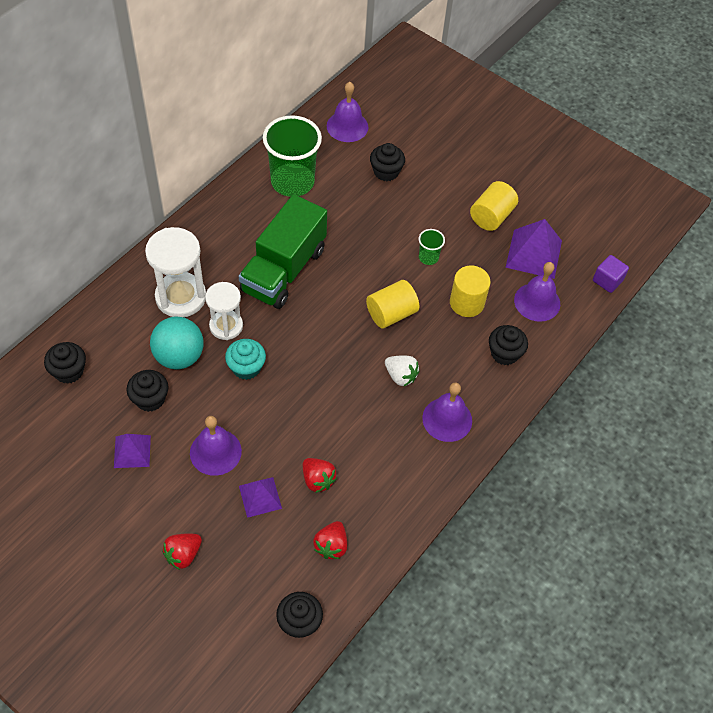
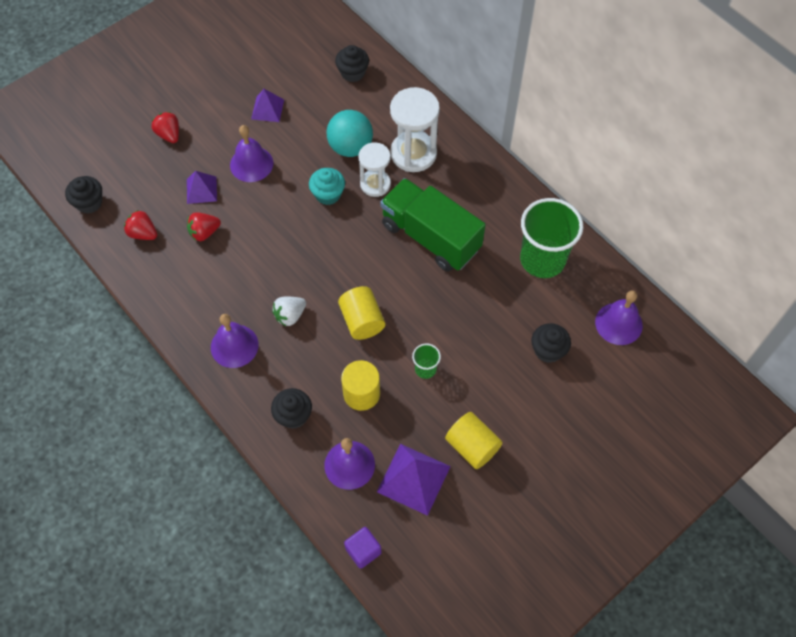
camera: 105 degrees right, 5 degrees up
(150, 399) = (313, 124): black cupcake -> none

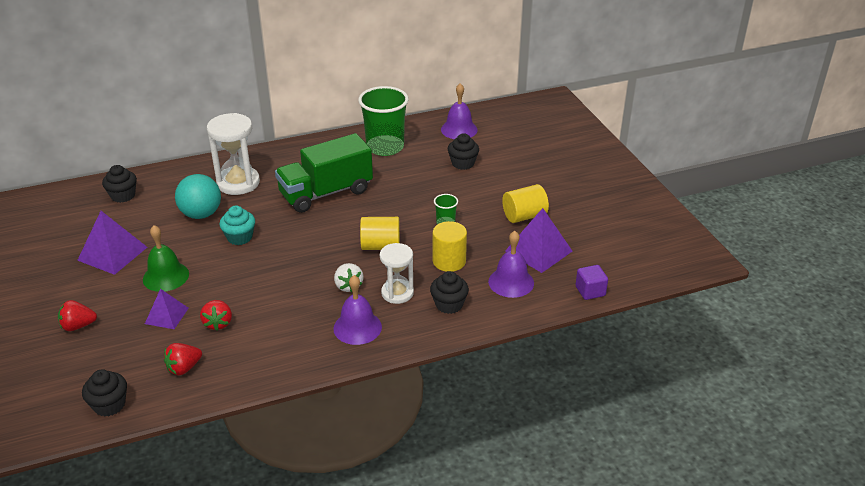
camera: 70 degrees left, 25 degrees down
(251, 164) = (166, 276): purple bell -> green bell
(267, 109) = (112, 253): purple pyramid -> purple pyramid, size x1.62
(375, 184) = (251, 209): white hourglass -> white hourglass (397, 293)

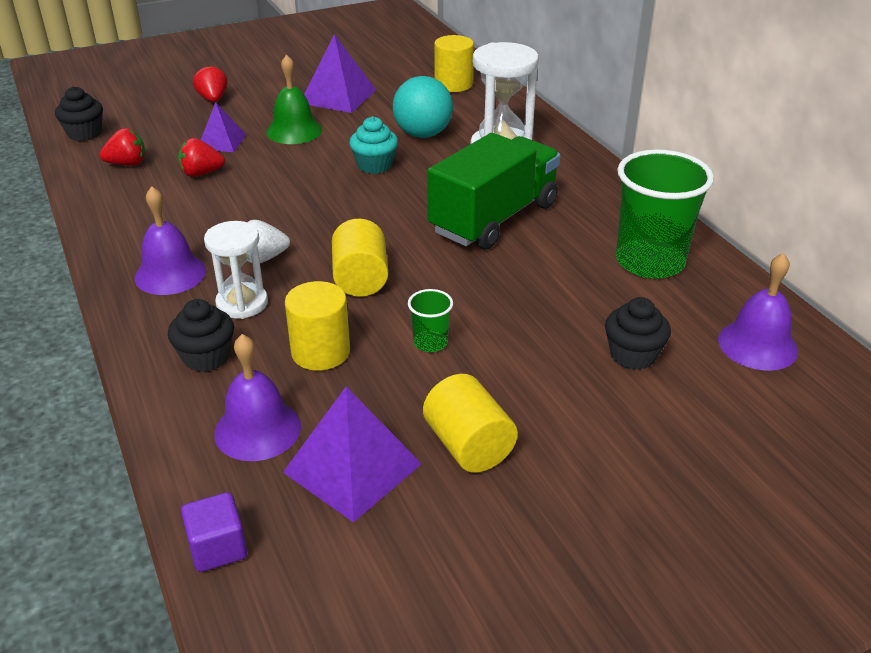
camera: 85 degrees right, 0 degrees up
(123, 196) = (453, 84): black cupcake -> yellow cylinder
(184, 368) = (127, 164): red strawberry -> red strawberry turned 120 degrees clockwise
(326, 193) = (494, 218): green truck -> green truck turned 75 degrees clockwise

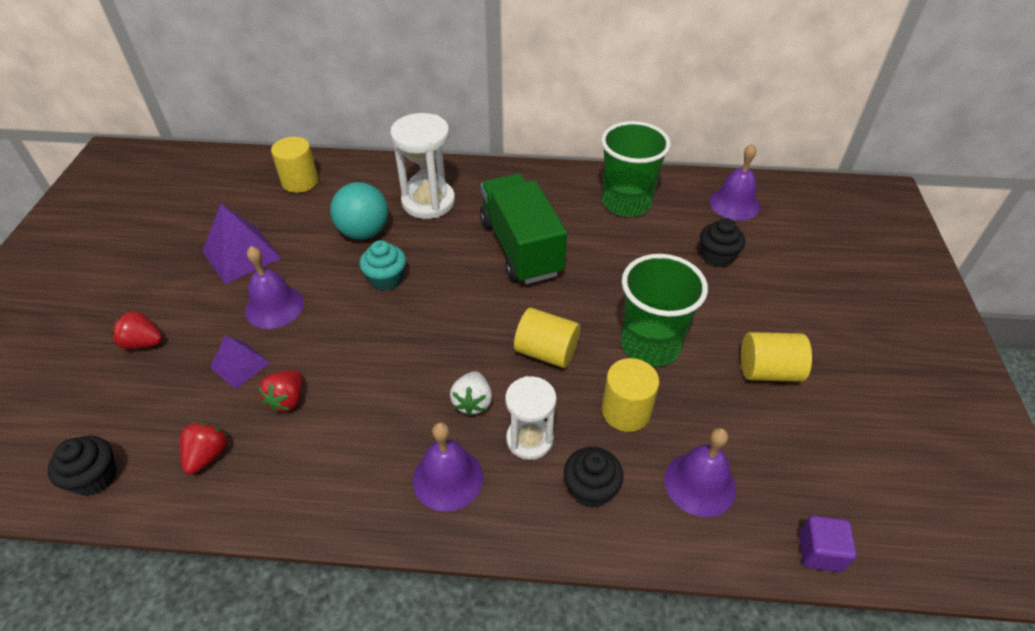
camera: 60 degrees left, 10 degrees up
(294, 131) = (274, 306): green bell -> purple bell
(352, 468) = (766, 441): purple pyramid -> none
(430, 342) = (650, 345): green cup -> green cup, size x2.24

